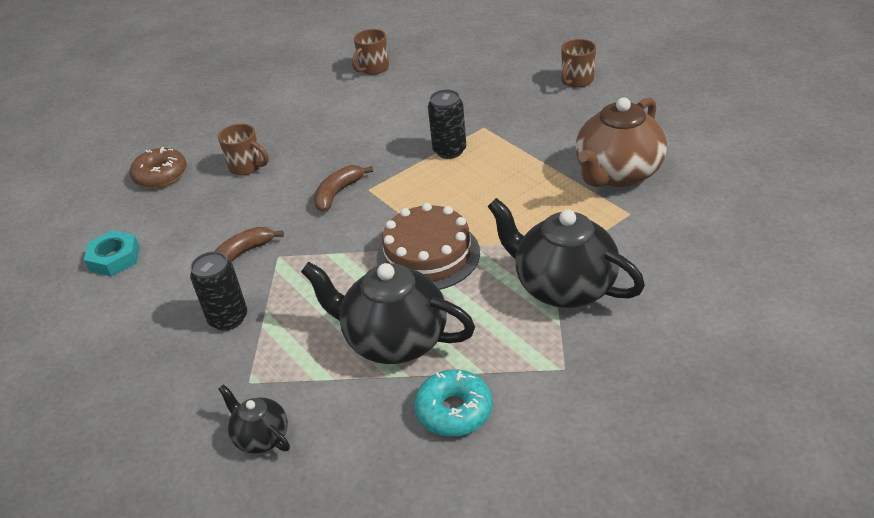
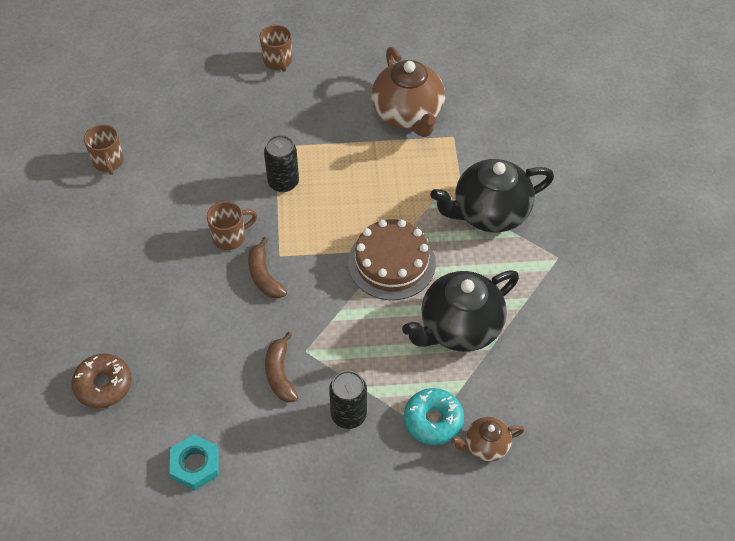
camera: 60 degrees left, 15 degrees up
(247, 167) = (160, 318): brown mug -> brown mug (230, 237)
(261, 437) = (486, 446): black teapot -> brown teapot
(454, 411) = (547, 330): turquoise donut -> turquoise donut (433, 420)

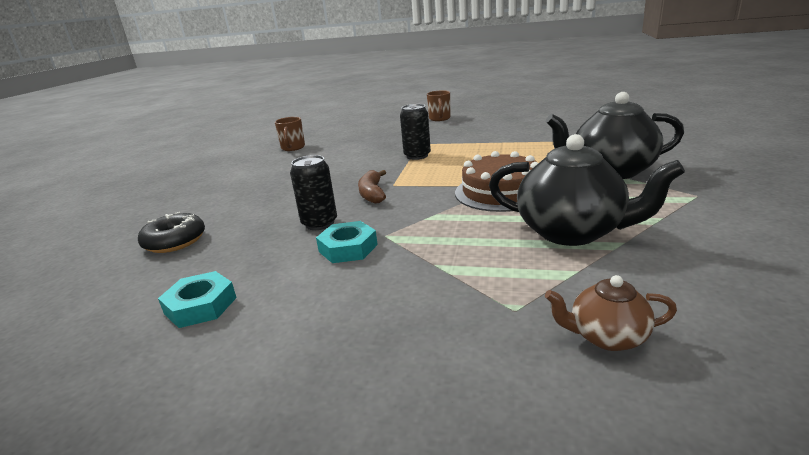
camera: 20 degrees right, 30 degrees down
(103, 385) = (175, 241): brown donut -> black donut
(230, 237) = (356, 176): brown mug -> none
(280, 374) = (348, 248): brown banana -> turquoise nut
(348, 415) = (409, 285): black can -> black can (319, 223)
(408, 114) = (535, 133): brown teapot -> none
(433, 420) = (524, 301): turquoise donut -> none
(459, 327) = (571, 232): black teapot -> black teapot turned 135 degrees counterclockwise

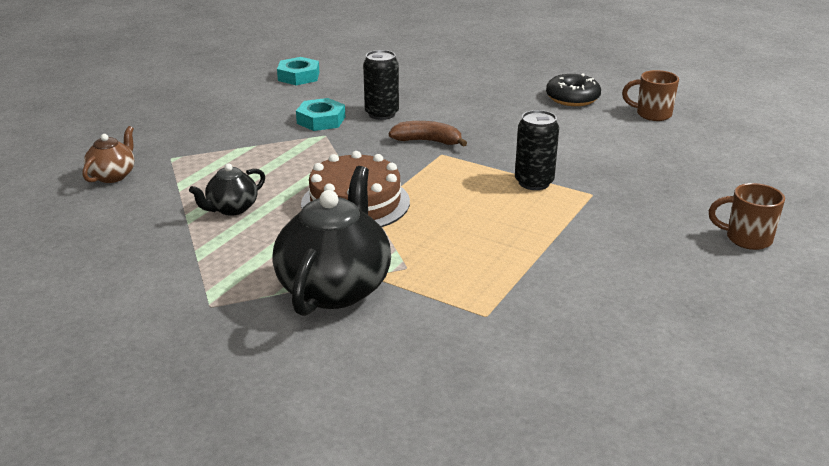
camera: 105 degrees right, 5 degrees up
(175, 241) = (410, 66): black donut -> black donut (572, 98)
(571, 232) = (232, 209): black teapot -> black teapot, size x0.51

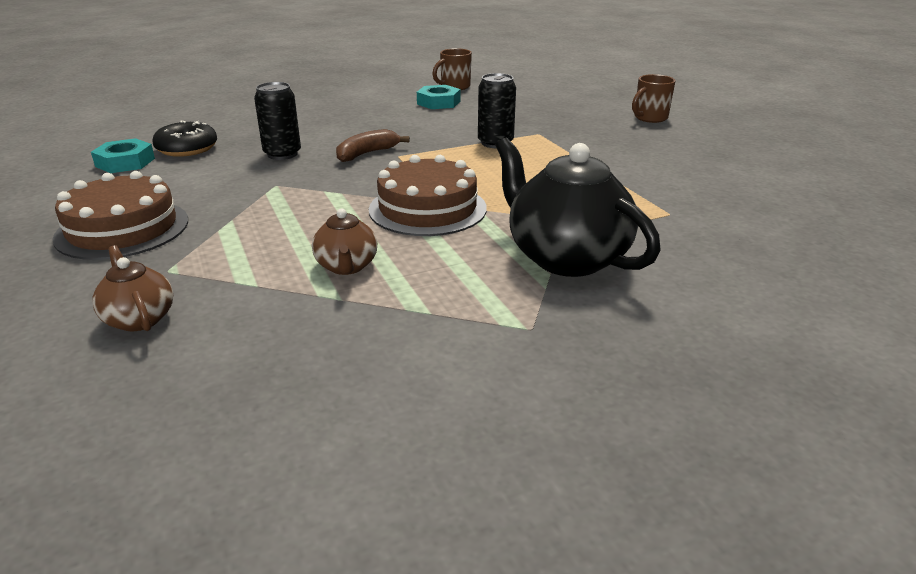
camera: 55 degrees left, 0 degrees up
(208, 121) = (122, 229): none -> brown cake
(232, 209) = (347, 266): black teapot -> brown teapot
(321, 120) = (242, 179): turquoise nut -> turquoise nut (438, 102)
(572, 98) = (388, 96): black donut -> black donut (187, 149)

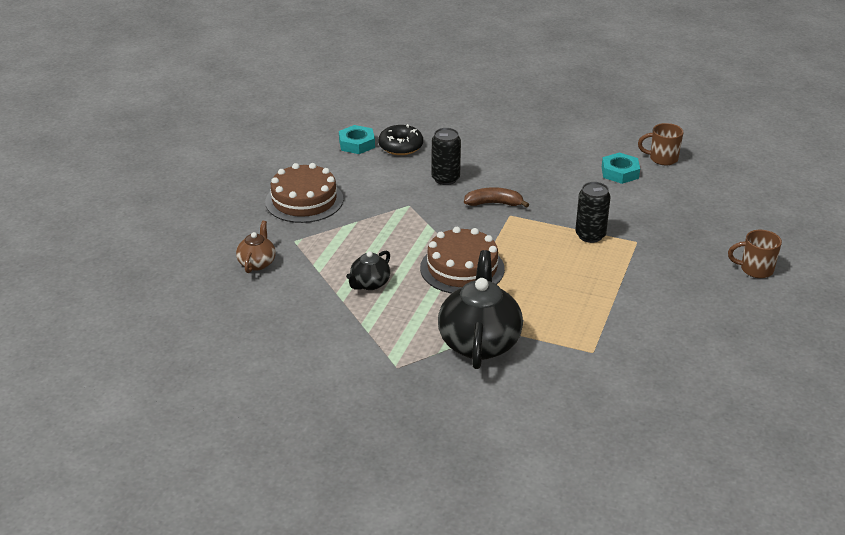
camera: 45 degrees right, 5 degrees up
(347, 266) = (369, 284): brown teapot -> black teapot

